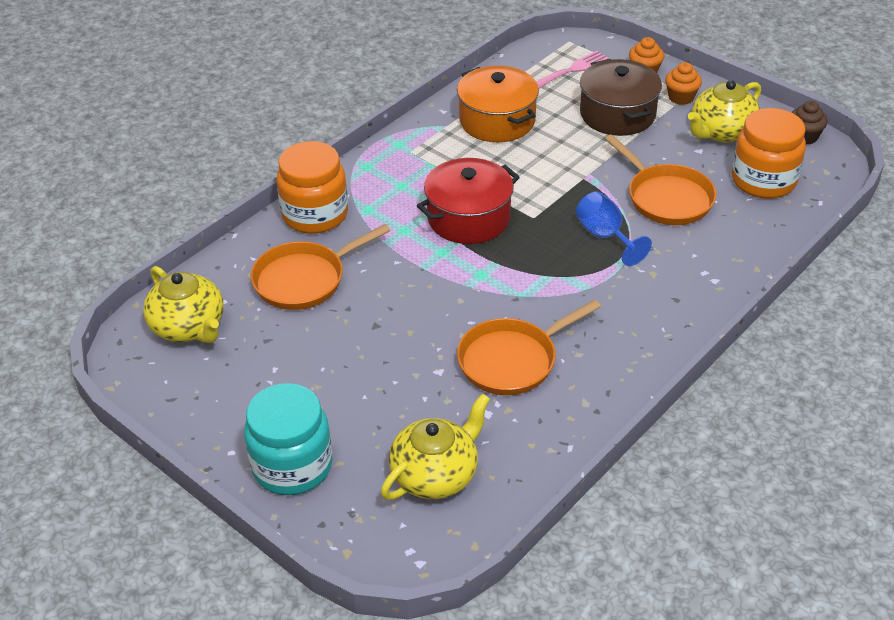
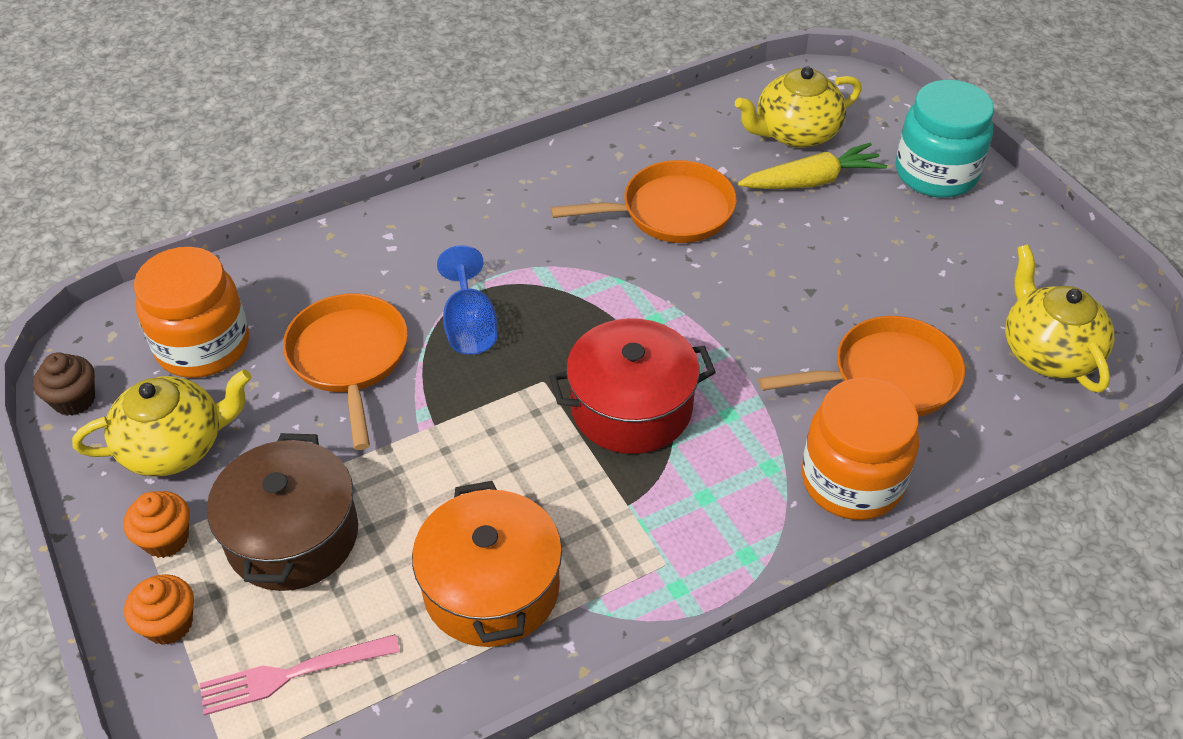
camera: 160 degrees left, 5 degrees up
(404, 424) = (812, 181): none -> yellow carrot

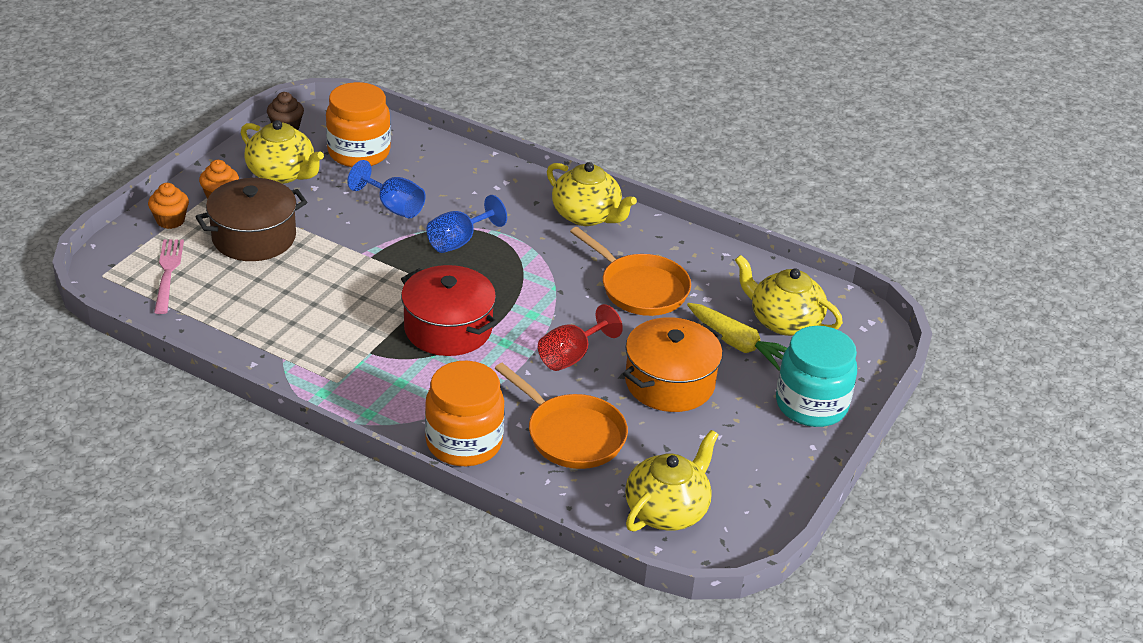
camera: 55 degrees right, 10 degrees down
(291, 675) = (168, 272): pink fork -> pink fork turned 45 degrees clockwise
(349, 359) = (393, 207): orange pan -> blue goblet
(491, 588) = (271, 321): orange pot -> orange pot (669, 383)
(509, 196) = (587, 215): none -> yellow teapot
(752, 318) = (571, 356): none -> red goblet

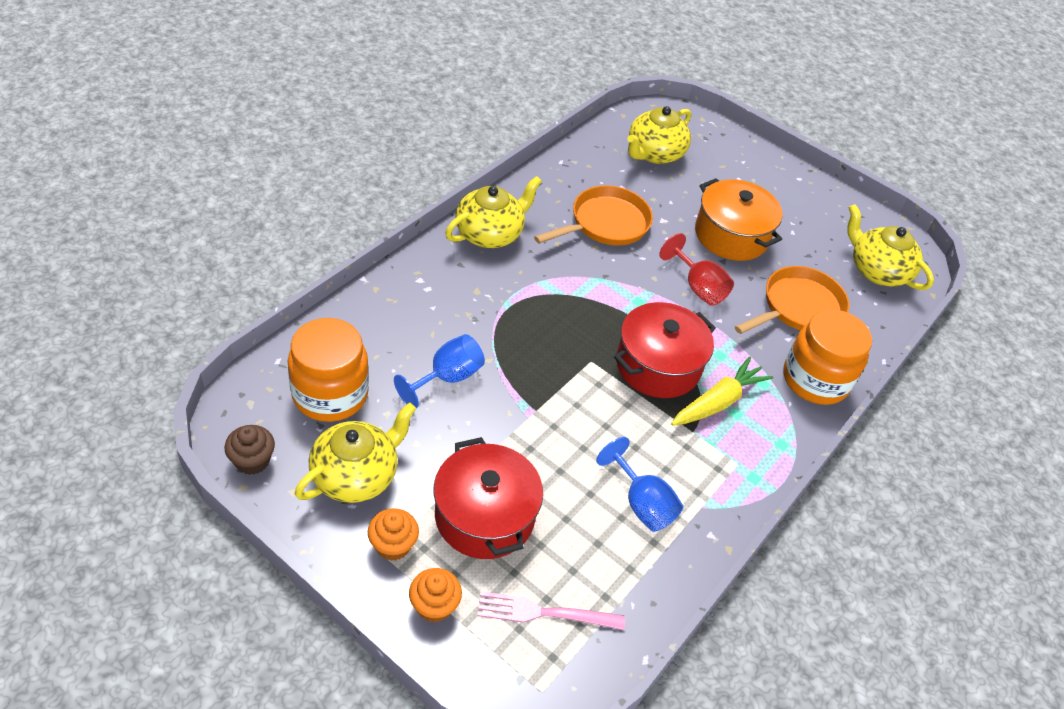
camera: 85 degrees left, 10 degrees up
(254, 237) = (484, 516): brown pot -> red pot
(459, 241) = (518, 334): blue goblet -> blue goblet (641, 503)
(738, 344) = (682, 185): yellow carrot -> yellow carrot (718, 402)
(811, 405) = (753, 166): turquoise jar -> none

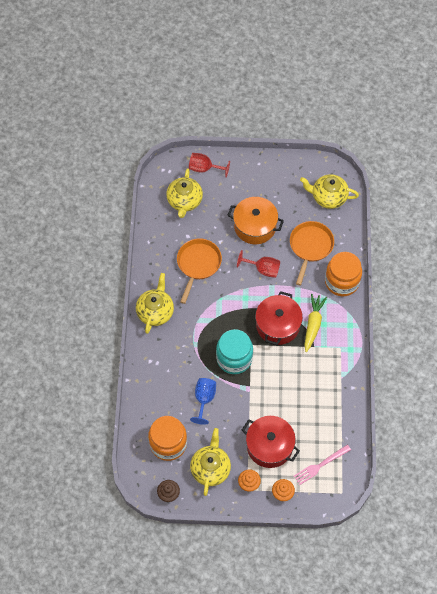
camera: 30 degrees left, 15 degrees up
(547, 360) = (234, 358): none -> turquoise jar
(641, 503) = (319, 394): blue goblet -> none
(715, 140) = (204, 168): none -> red goblet

